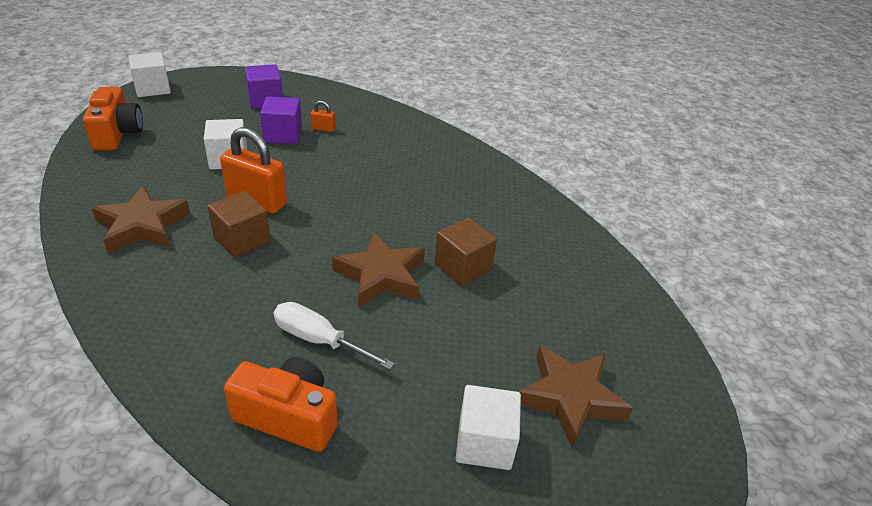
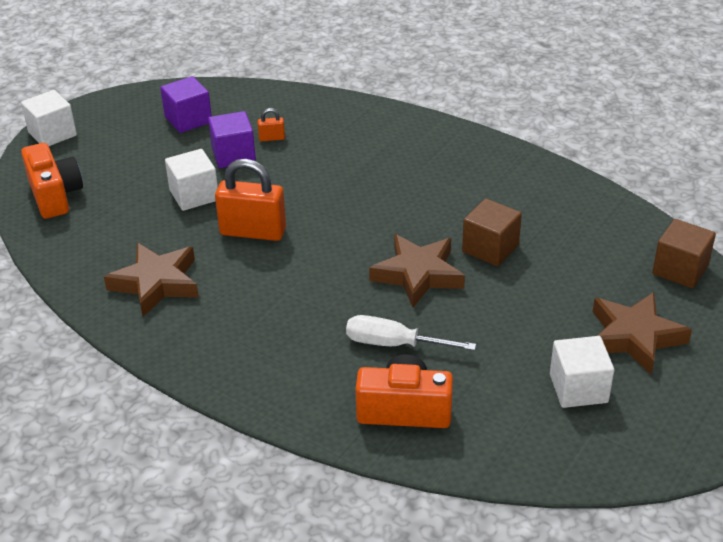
camera: 10 degrees left, 0 degrees up
(242, 240) = (264, 273): brown cube -> brown cube (680, 270)

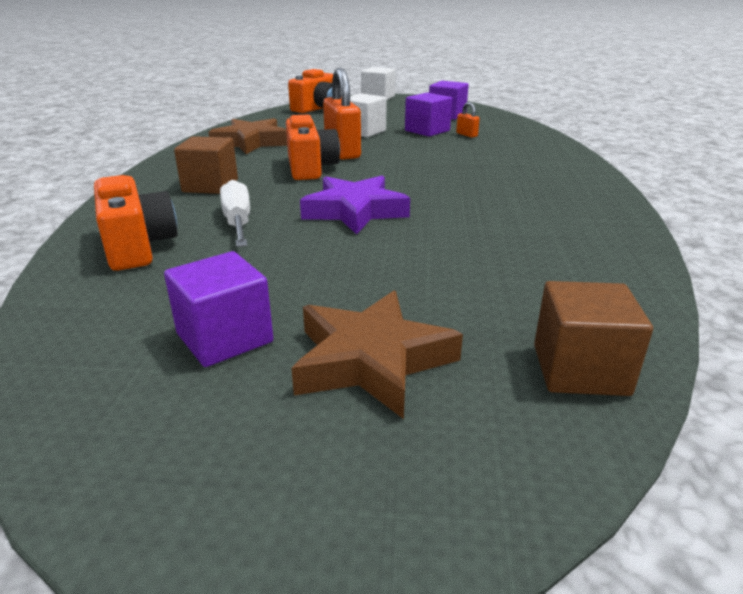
camera: 60 degrees right, 10 degrees down
(286, 267) = (310, 168): none -> orange camera
(418, 274) = (355, 211): brown star -> purple star
(490, 248) = (440, 233): brown cube -> brown cube (210, 186)
(578, 388) = (224, 338): white cube -> purple cube

